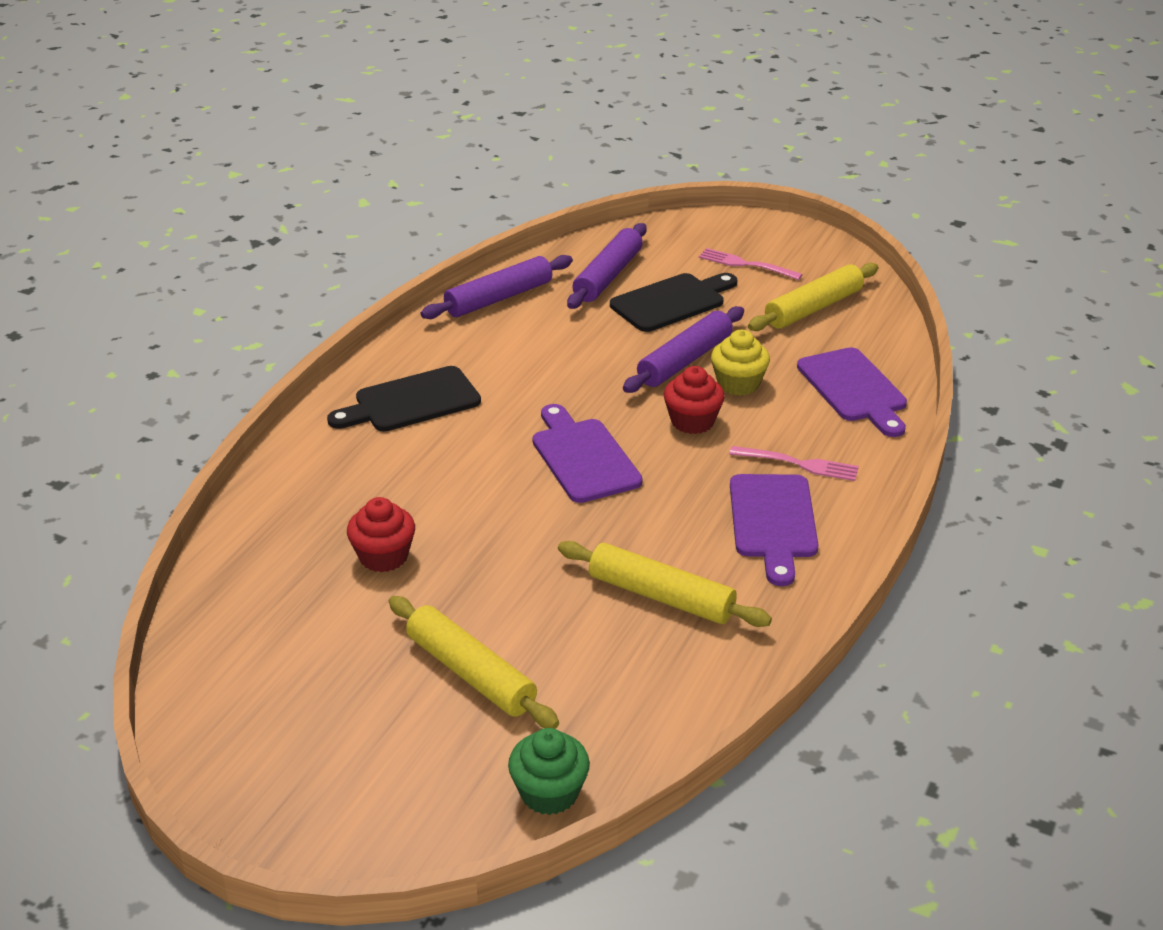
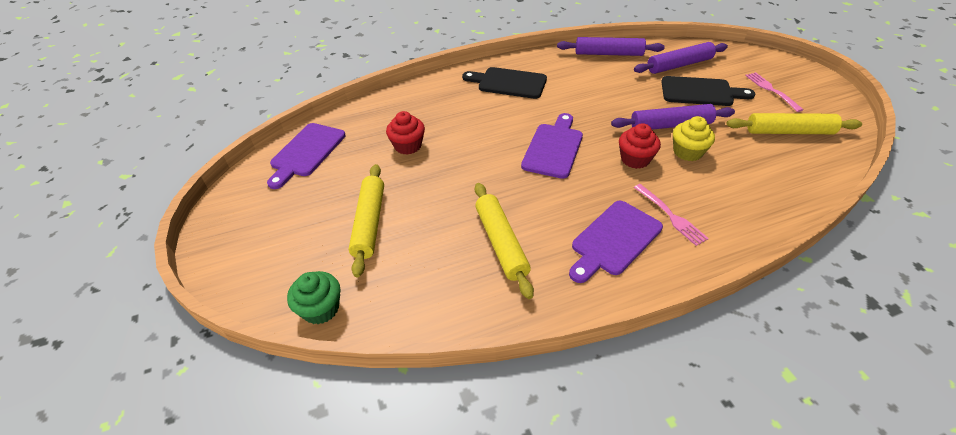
camera: 45 degrees right, 10 degrees up
(854, 389) = (762, 191): purple cutting board -> purple cutting board (306, 152)

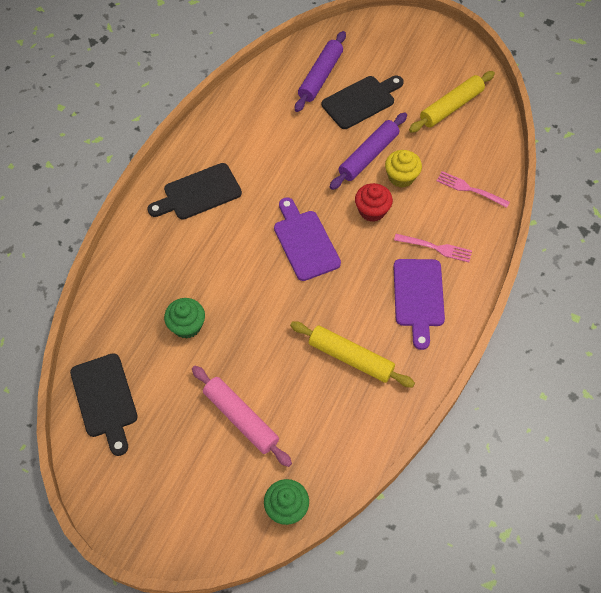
camera: 45 degrees left, 15 degrees up
(306, 152) = (105, 399): purple cutting board -> black cutting board
(369, 223) = (241, 418): yellow rolling pin -> pink rolling pin
(408, 146) = (187, 325): red cupcake -> green cupcake
(608, 54) = (251, 97): purple rolling pin -> none
(771, 90) = (409, 65): pink fork -> pink fork (470, 189)

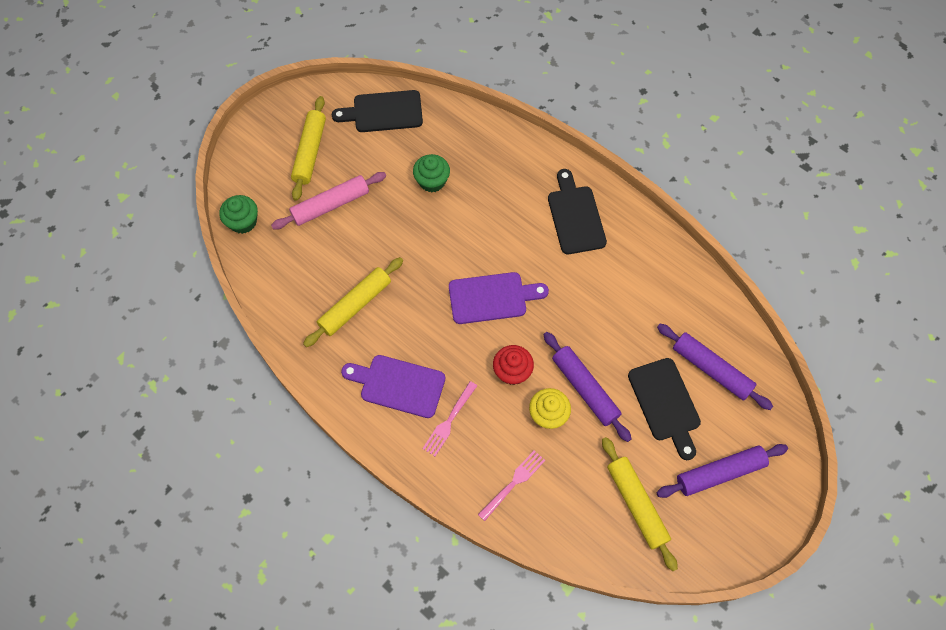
camera: 105 degrees right, 5 degrees up
(176, 463) = (310, 152): none -> yellow rolling pin
(404, 61) = (720, 473): none -> purple rolling pin

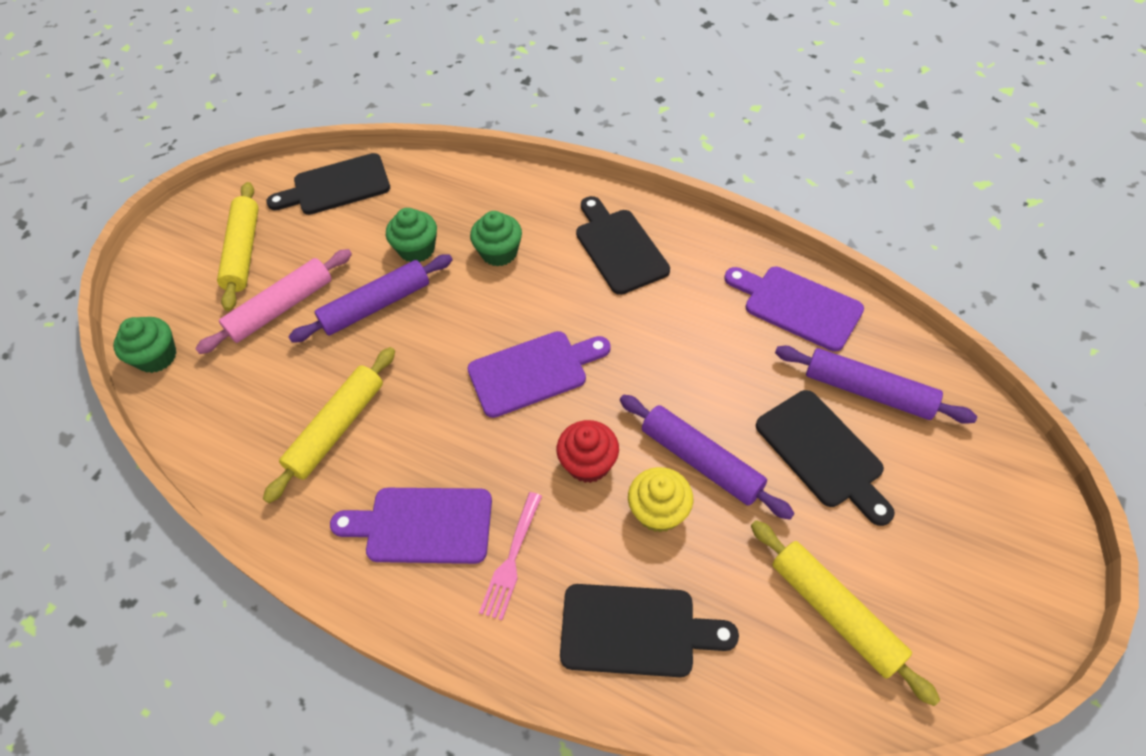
camera: 10 degrees left, 10 degrees down
(489, 199) = (499, 252): none -> green cupcake
(513, 483) = (635, 630): pink fork -> black cutting board
(686, 294) = (797, 306): none -> purple cutting board
(720, 473) = (939, 531): purple rolling pin -> purple rolling pin (376, 305)

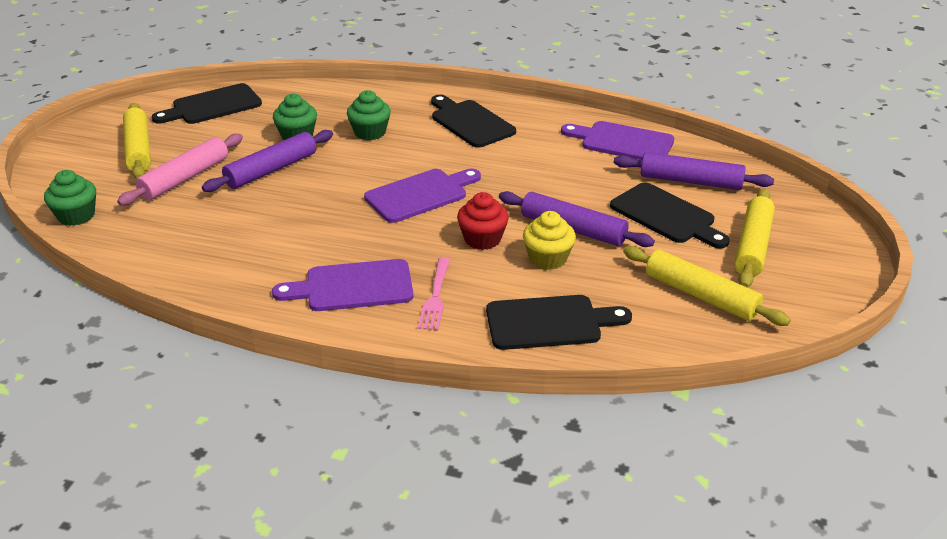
camera: 15 degrees left, 20 degrees down
(337, 428) = (259, 241): yellow rolling pin -> yellow rolling pin (752, 246)

